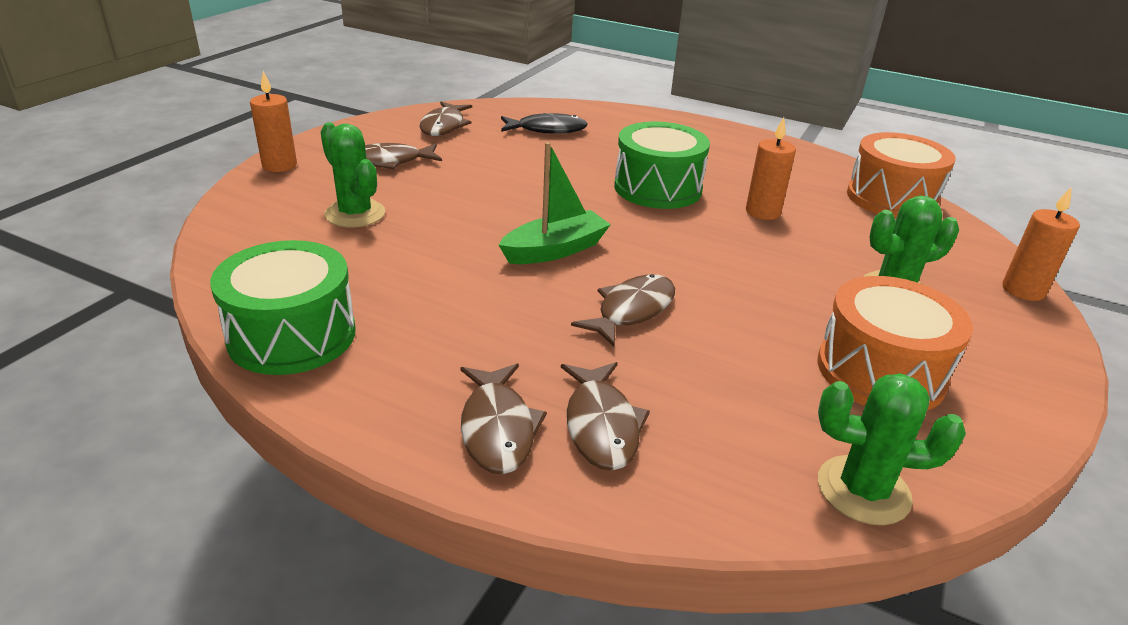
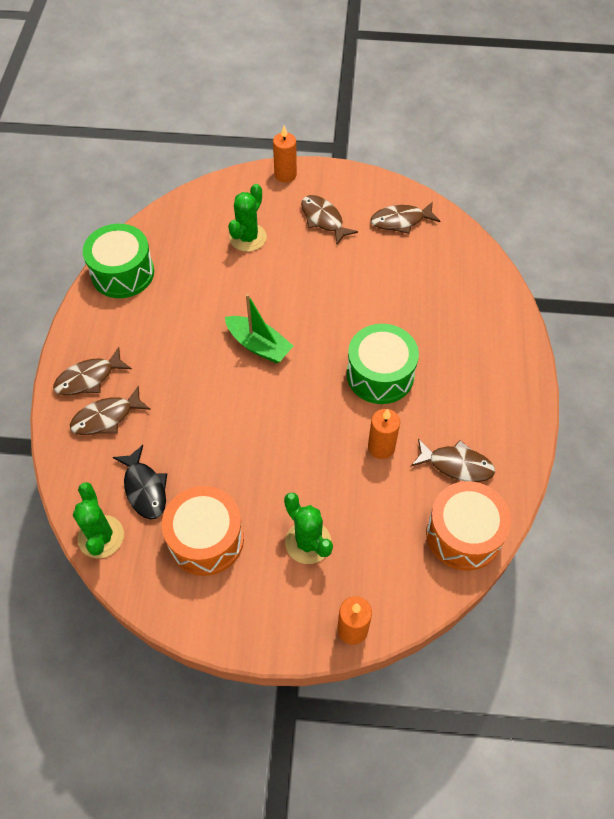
camera: 70 degrees right, 25 degrees up
(547, 129) = (438, 279): black fish -> black fish (145, 488)
(632, 310) = (211, 403): brown fish -> brown fish (456, 465)

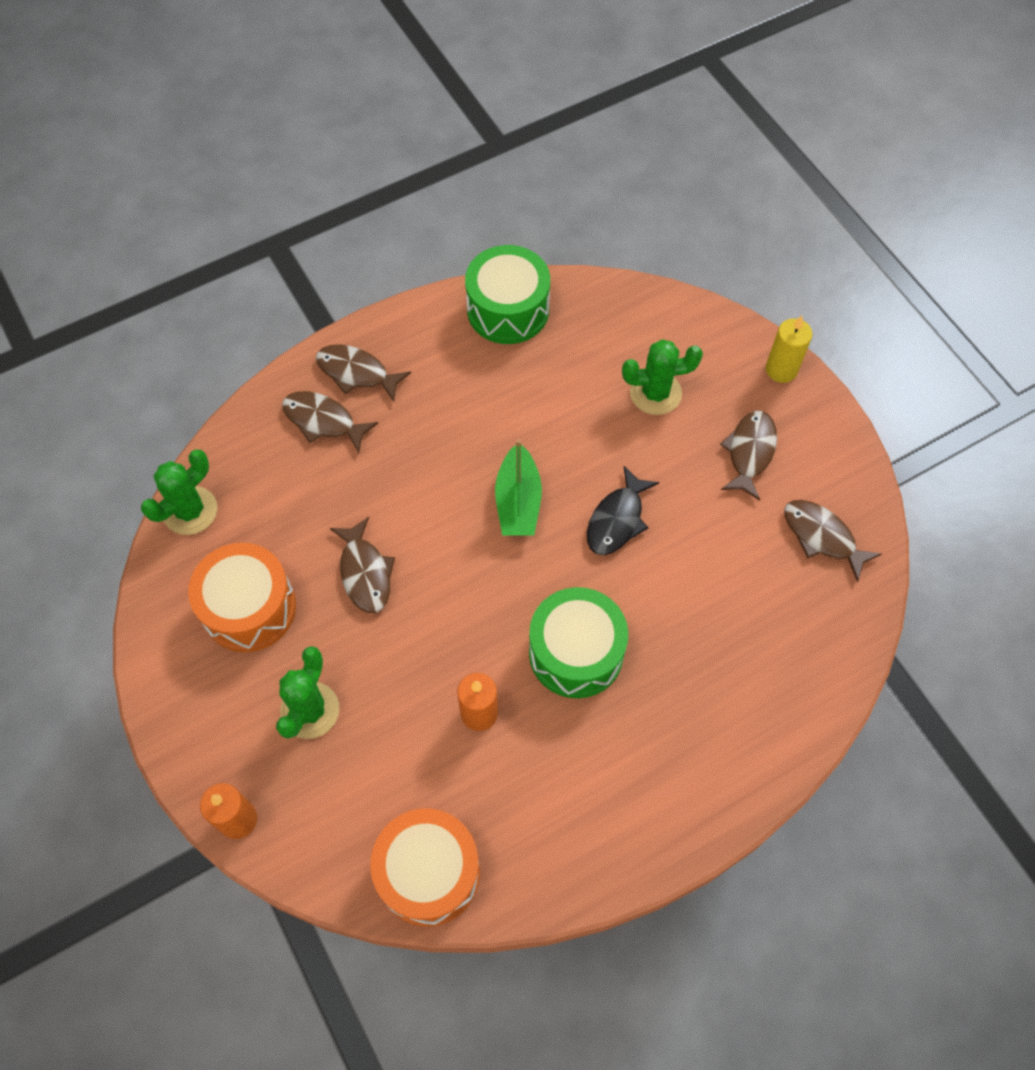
camera: 55 degrees right, 5 degrees up
(145, 488) = (268, 512): black fish -> black fish (617, 520)
(285, 175) = (781, 369): orange candle -> yellow candle
(456, 465) = (515, 811): brown fish -> brown fish (365, 573)

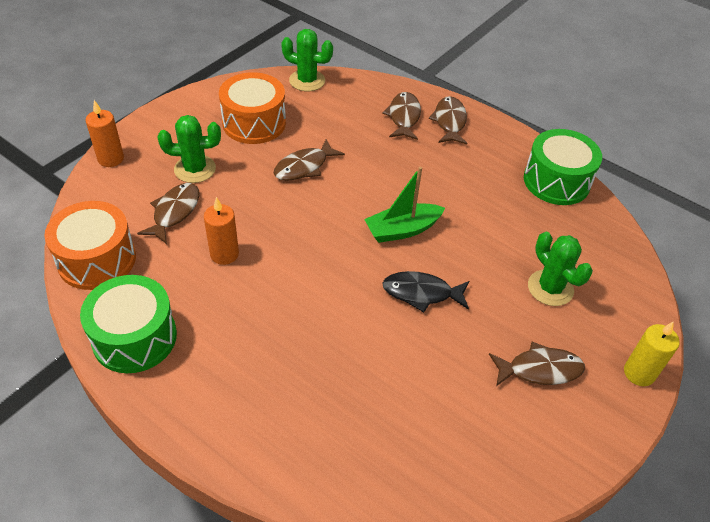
camera: 65 degrees right, 15 degrees down
(576, 652) = (296, 297): green drum -> green drum (134, 337)
(822, 537) = (491, 450): brown fish -> brown fish (174, 212)

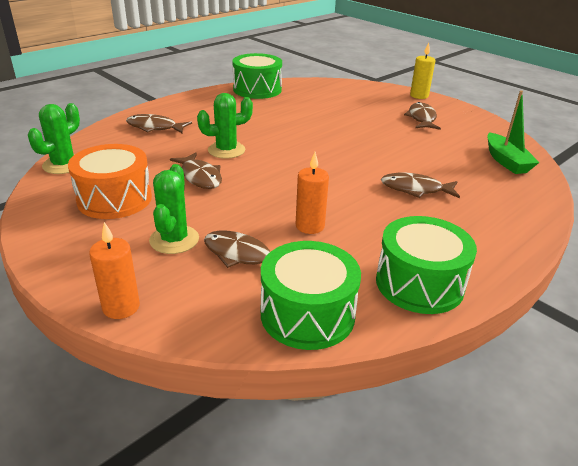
camera: 80 degrees left, 15 degrees down
(97, 259) = (307, 314): orange drum -> green drum
(402, 230) = (294, 143): green boat -> green boat (506, 161)
(421, 293) = (360, 144): black fish -> none
(449, 121) = (172, 112): brown fish -> brown fish (415, 189)
(550, 288) = (355, 106): green cactus -> green cactus (226, 150)

